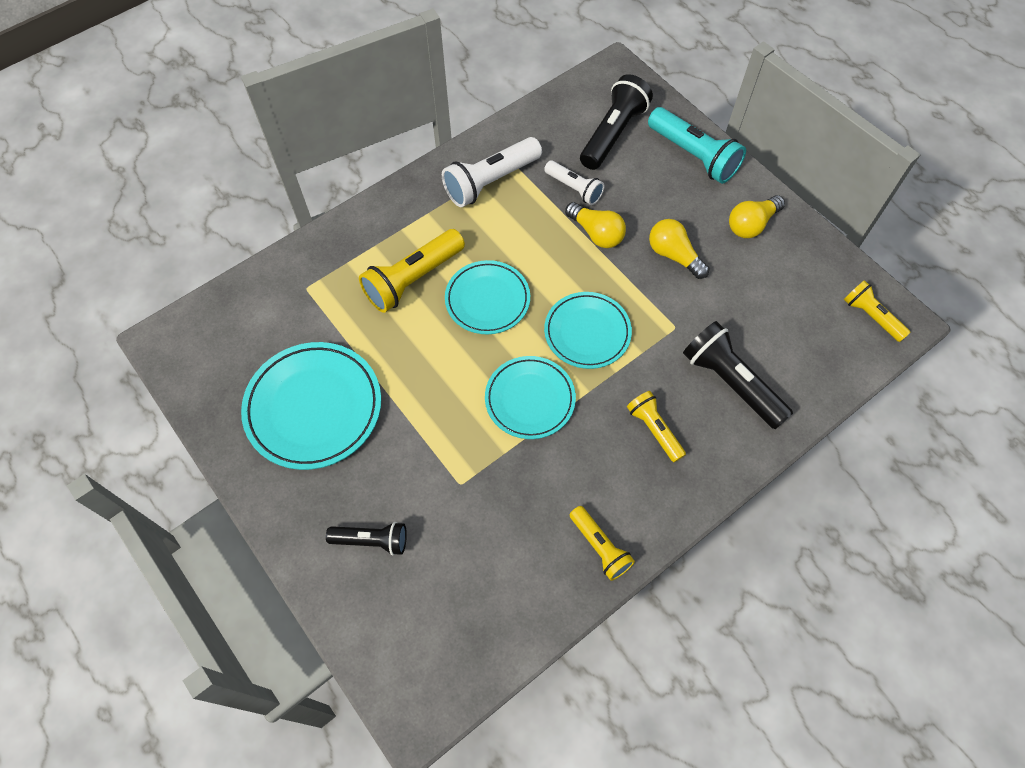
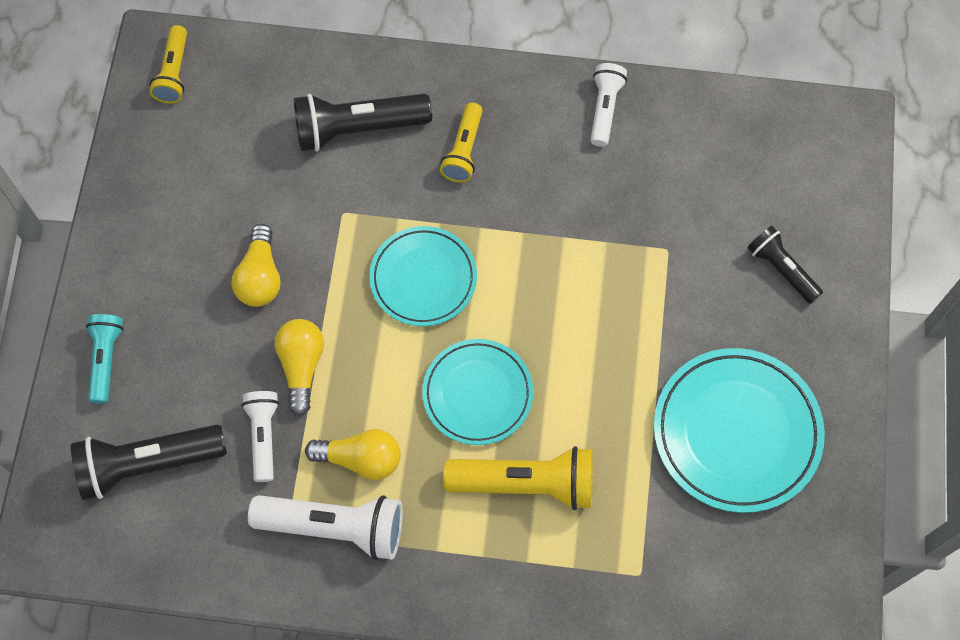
camera: 135 degrees left, 5 degrees up
(530, 399) = (538, 266): turquoise plate -> none
(600, 547) = (604, 109): yellow flashlight -> white flashlight
(694, 155) = (105, 359): turquoise flashlight -> turquoise flashlight, size x0.61
(730, 382) = (357, 129): black flashlight -> black flashlight turned 75 degrees clockwise
(751, 224) = (154, 239): yellow light bulb -> yellow light bulb (360, 459)

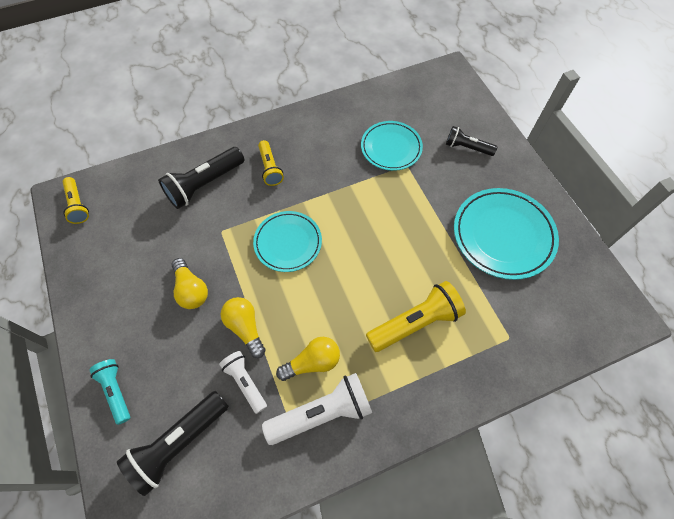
camera: 30 degrees left, 5 degrees down
(477, 394) = (356, 288): turquoise plate -> turquoise plate (391, 148)
(604, 109) = (330, 116): white flashlight -> none

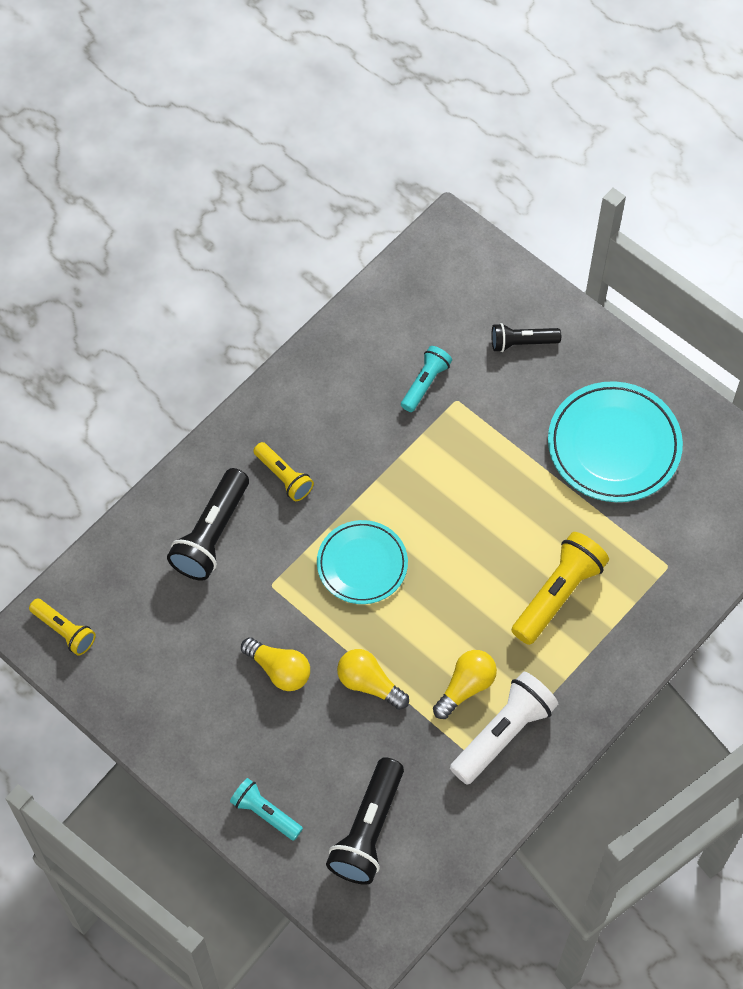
camera: 25 degrees left, 0 degrees up
(245, 382) = (403, 740): white flashlight -> none
(391, 148) = (425, 383): turquoise plate -> turquoise flashlight

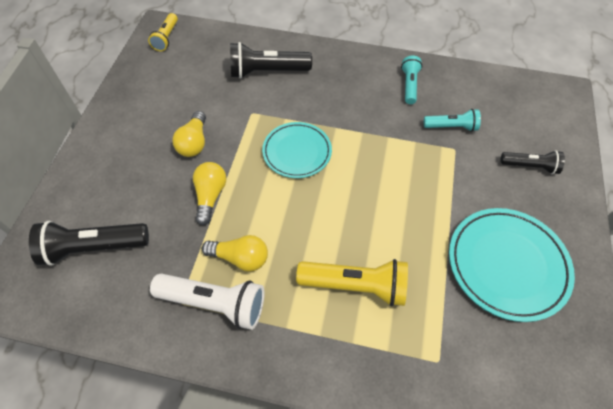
camera: 60 degrees right, 5 degrees down
(265, 813) = (84, 181): turquoise flashlight -> turquoise flashlight (409, 85)
(284, 477) = (329, 87): yellow flashlight -> none
(522, 343) = (530, 166): black flashlight -> black flashlight turned 135 degrees clockwise

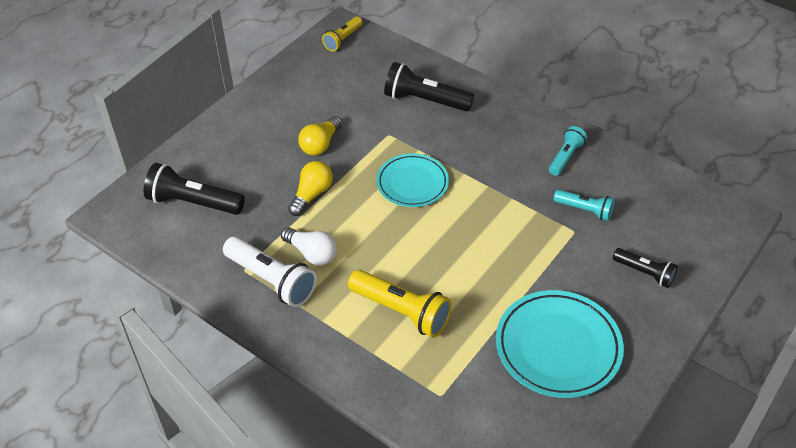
camera: 25 degrees right, 10 degrees down
(240, 258) = (312, 253): yellow light bulb -> white light bulb

